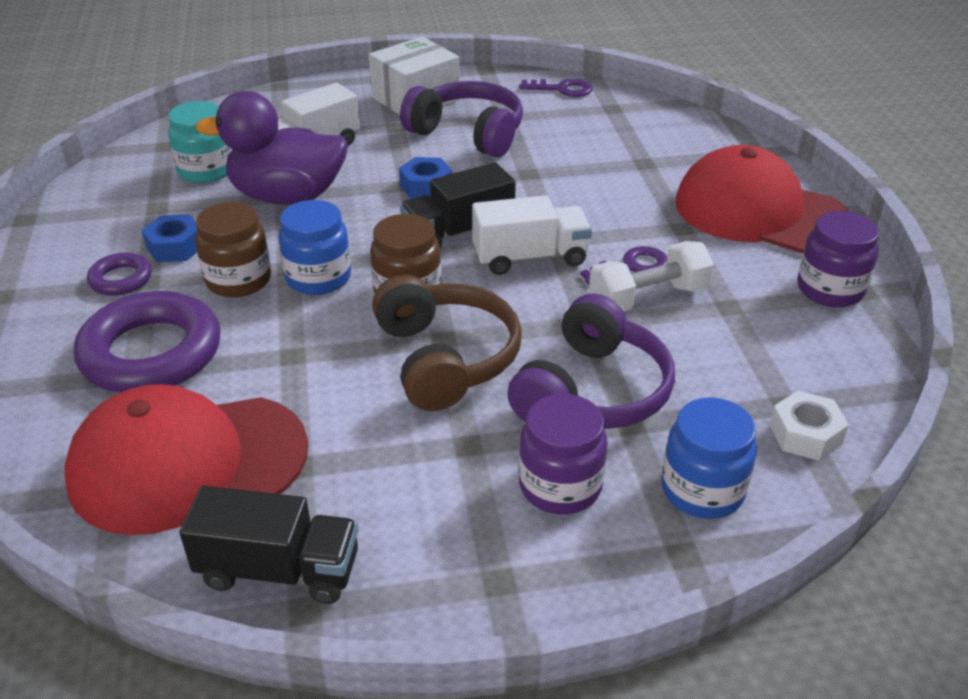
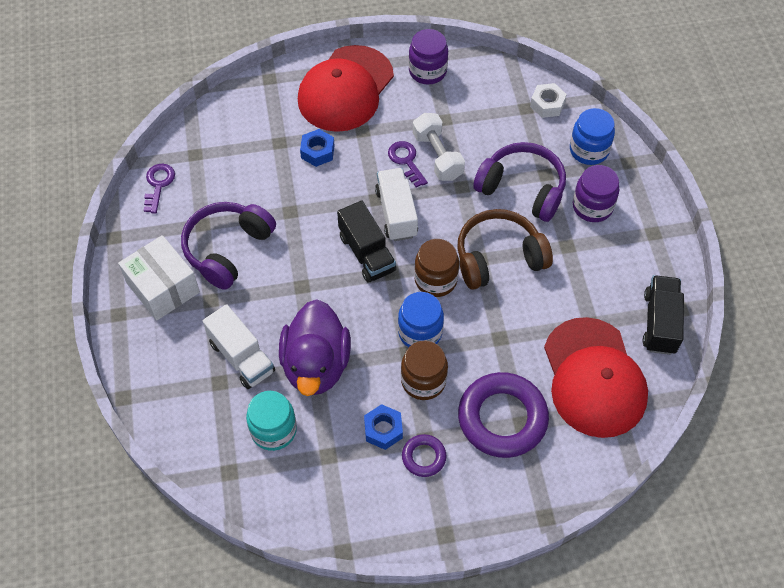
camera: 90 degrees left, 20 degrees up
(426, 186) = (305, 275): blue nut -> blue nut (317, 152)

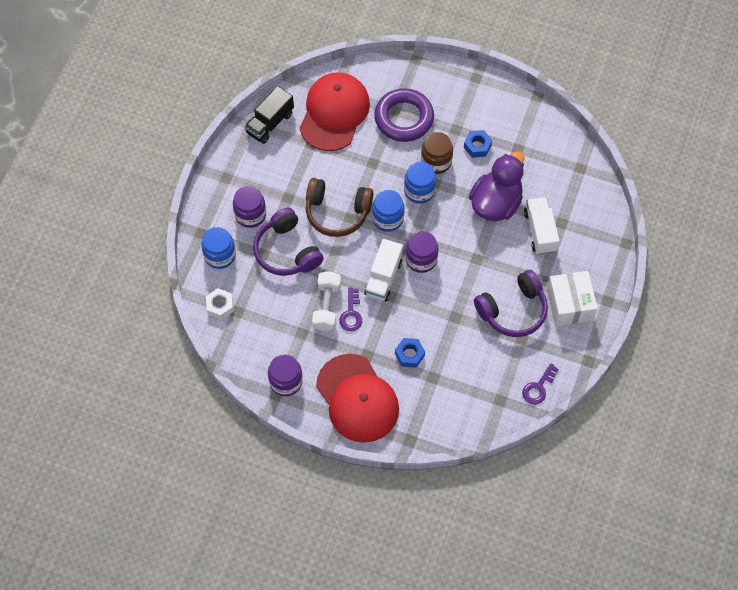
camera: 150 degrees left, 5 degrees up
(273, 430) = (542, 178): turquoise jar -> none
(345, 89) = (357, 398): red cap -> red cap turned 90 degrees clockwise
(367, 253) = (421, 259): black truck -> purple jar
(423, 457) = (463, 120): purple ring -> none
(435, 280) = (388, 218): brown jar -> blue jar

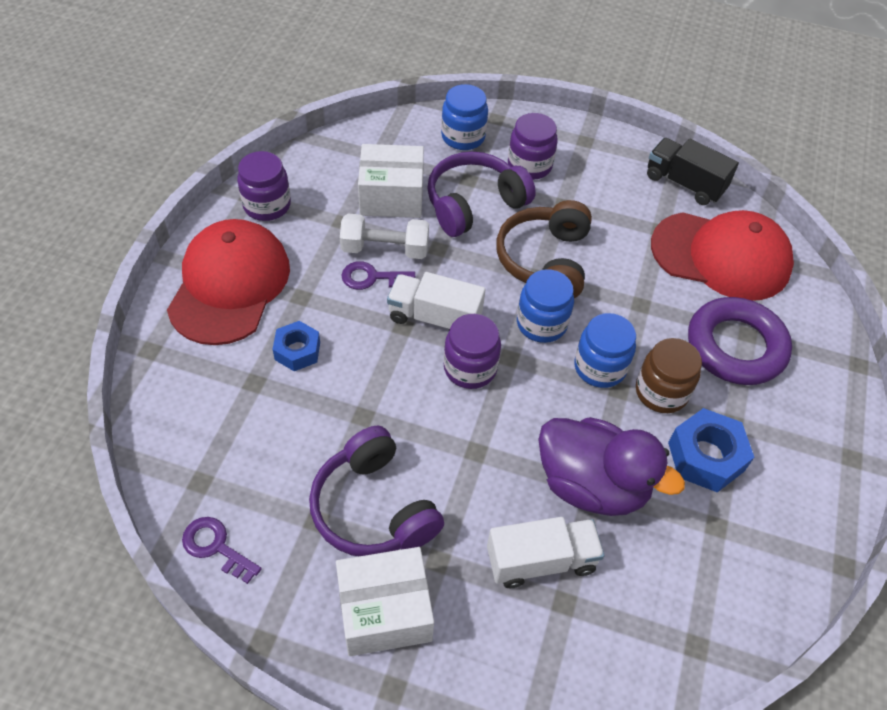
camera: 85 degrees right, 10 degrees down
(220, 306) = (386, 138): white nut -> none
(278, 302) = (391, 196): none -> white box
(357, 398) = (229, 285): red cap -> red cap turned 135 degrees clockwise
(477, 146) = (705, 456): blue nut -> blue nut, size x1.52

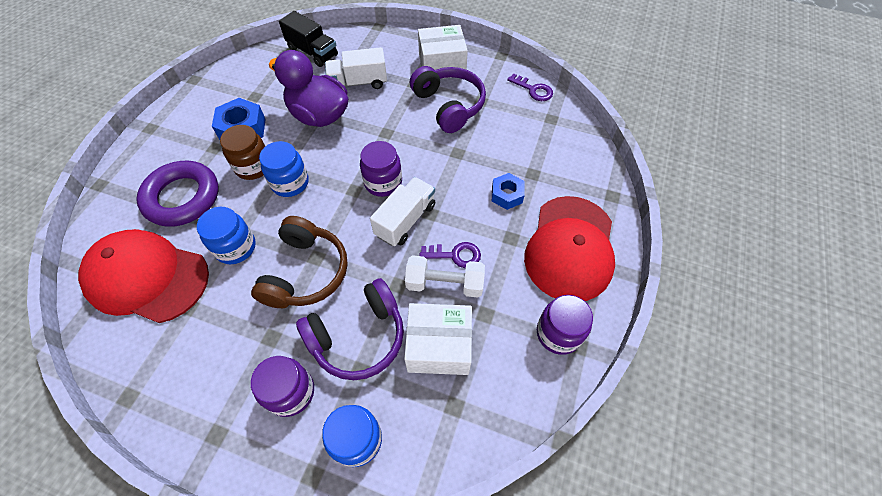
camera: 175 degrees left, 5 degrees up
(434, 317) = (405, 220): white truck -> white truck turned 75 degrees counterclockwise
(541, 323) = (323, 215): blue jar -> blue jar (235, 247)
(684, 183) = (134, 367): black truck -> black truck (312, 52)

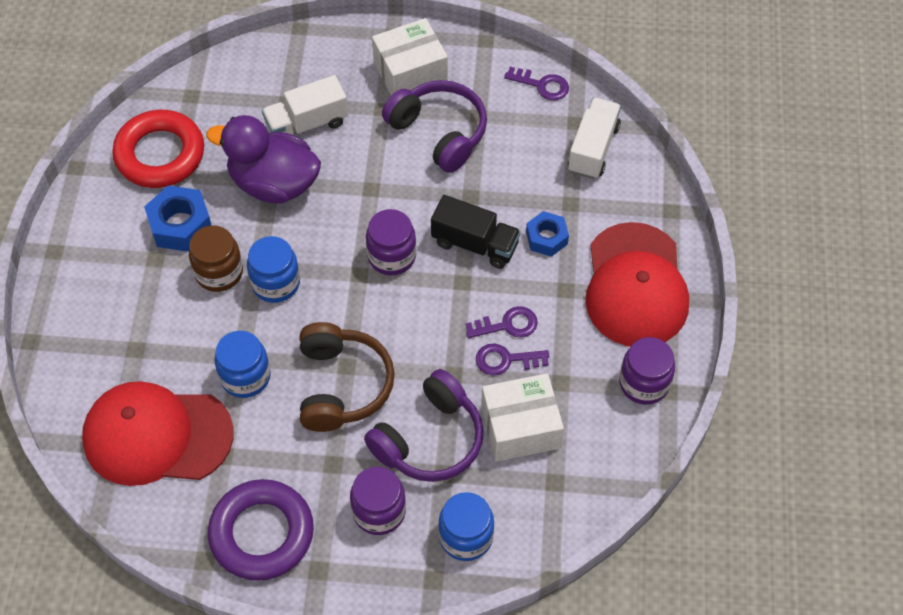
camera: 15 degrees left, 0 degrees up
(182, 197) = (148, 333): purple ring -> purple ring (262, 533)
(252, 82) = (160, 154): none -> red ring
(312, 52) = (224, 89): black truck -> black truck (475, 244)
(405, 220) = (436, 297): white truck -> white truck (593, 149)
(445, 283) = (505, 360): white dumbbell -> purple key

